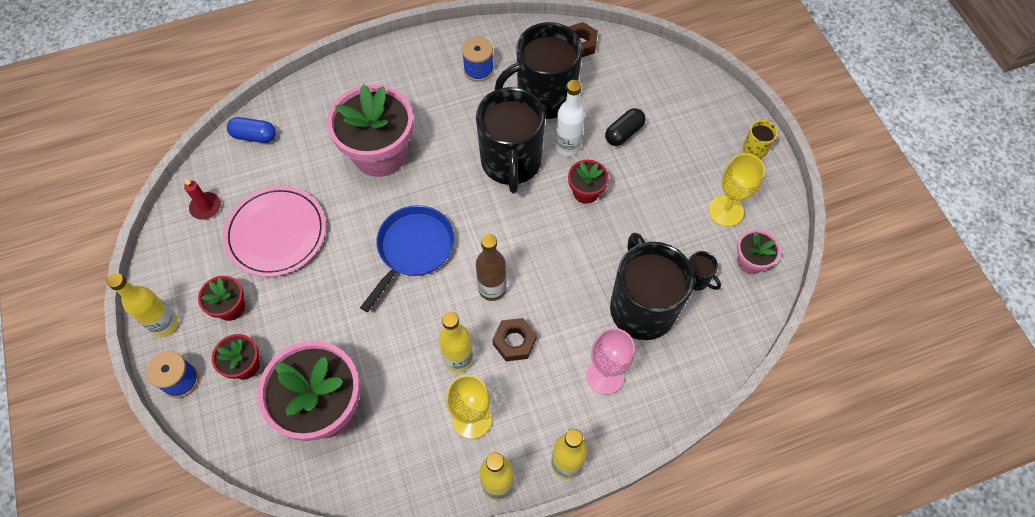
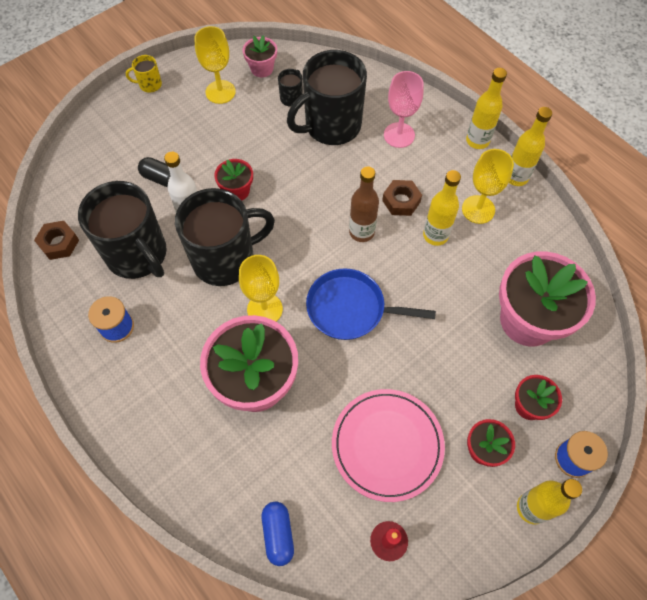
camera: 110 degrees left, 0 degrees up
(445, 179) = (264, 309): none -> yellow goblet

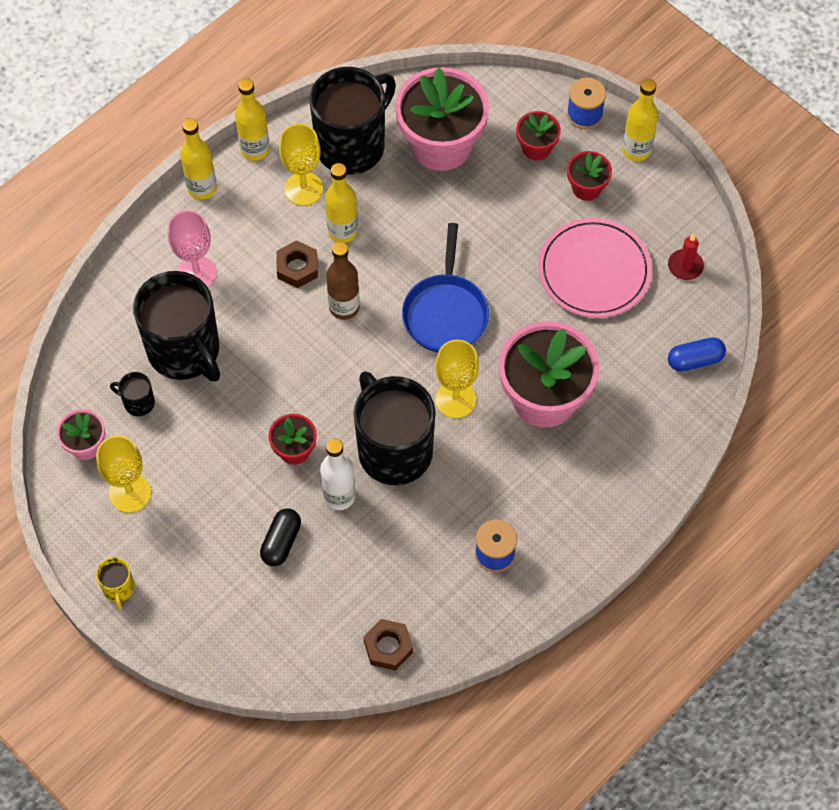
camera: 95 degrees left, 0 degrees up
(137, 254) = (396, 550): black mug -> black mug (352, 145)

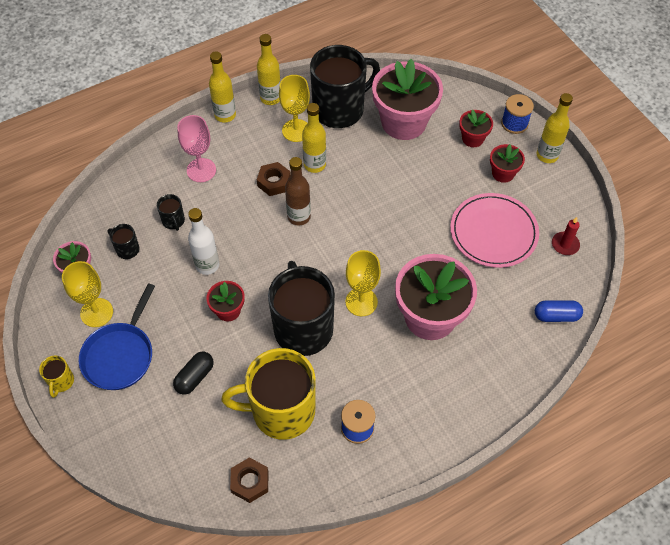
camera: 15 degrees right, 5 degrees down
(185, 351) = (173, 221): black mug -> black mug, size x0.42
(339, 496) = (250, 353): white bottle -> white bottle (207, 265)
(399, 556) = (281, 411): none -> yellow mug
(445, 313) = (372, 237): blue pan -> blue pan (120, 355)

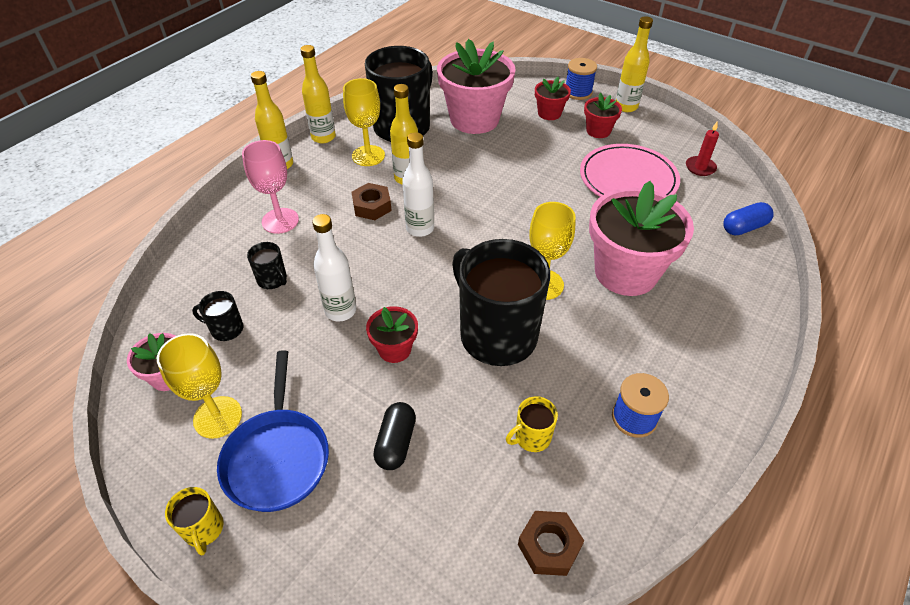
camera: 25 degrees left, 10 degrees down
(281, 411) = (532, 437): yellow mug -> yellow mug, size x0.42
(299, 217) = (420, 228): brown bottle -> white bottle

